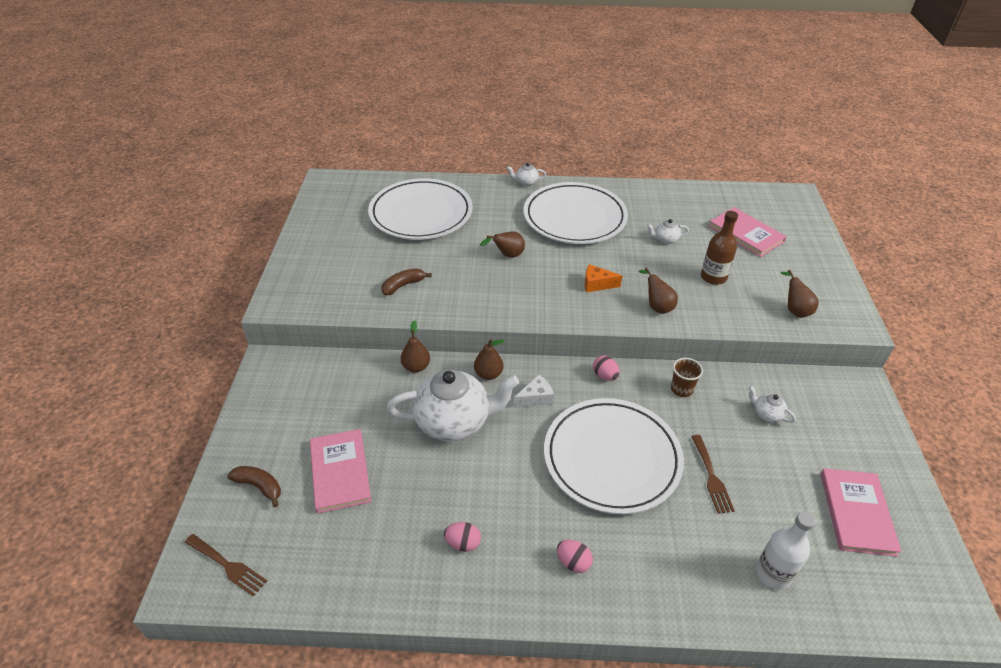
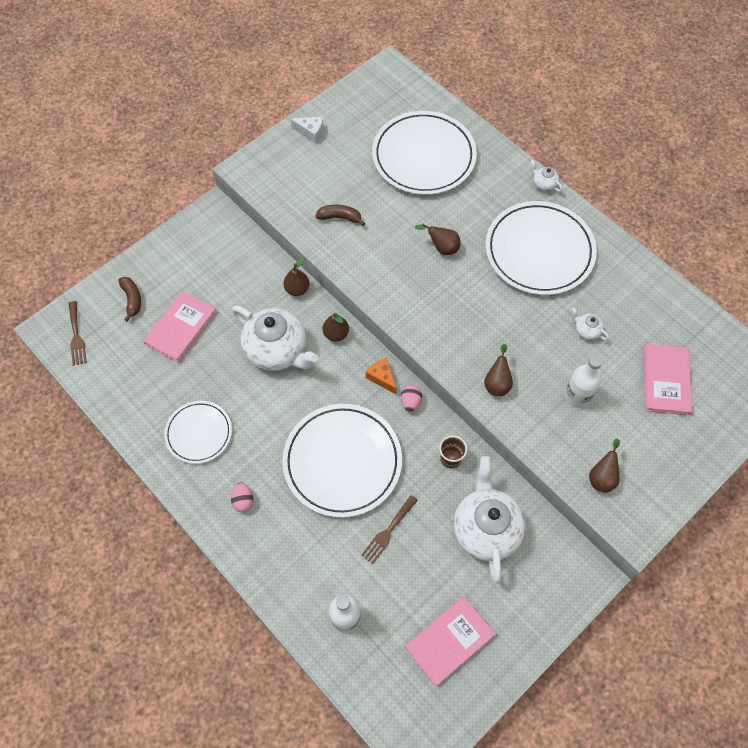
camera: 45 degrees right, 20 degrees up
(463, 543) = (199, 433): pink egg -> white plate
(535, 398) = (345, 378): white cheese -> white cheese (311, 132)
(597, 284) = (477, 327): orange cheese -> orange cheese (382, 378)
(713, 277) = (577, 396): brown bottle -> white bottle
(767, 414) = (485, 529): white teapot -> white teapot, size x2.41

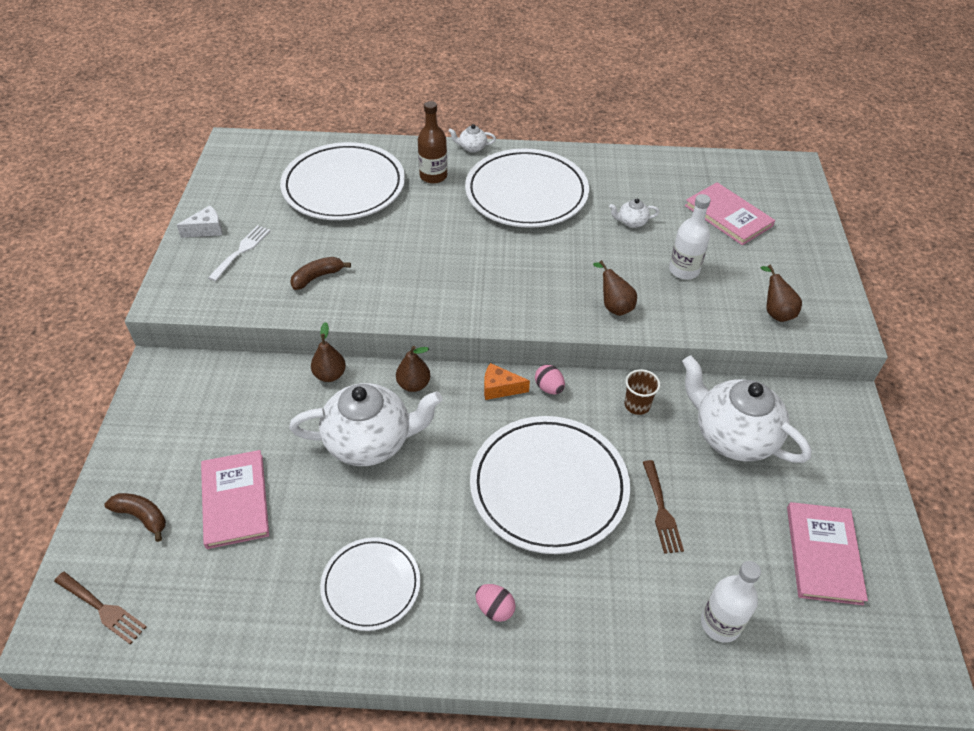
camera: 45 degrees left, 15 degrees down
(316, 164) = (242, 250): none -> white fork
(442, 248) = (442, 241): brown pear -> none
(490, 190) = (433, 176): none -> brown bottle

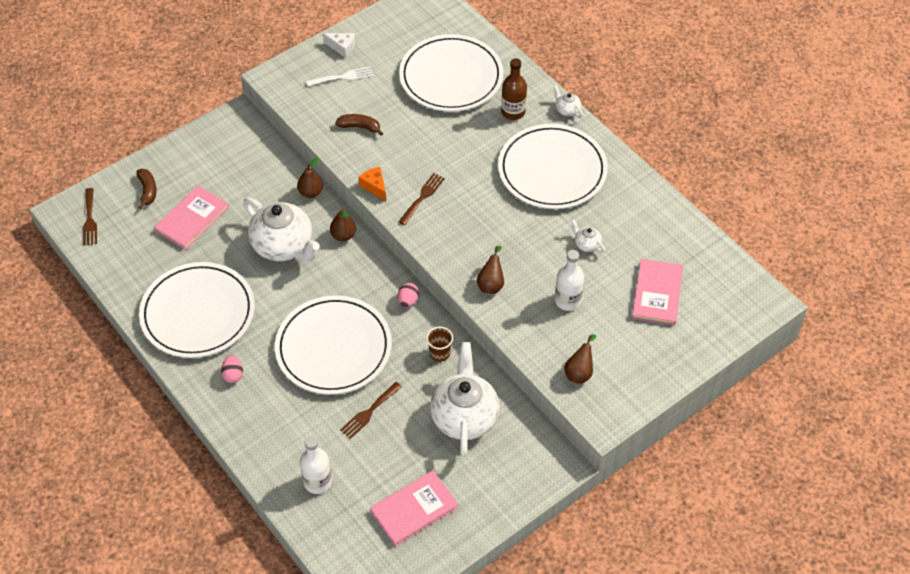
camera: 50 degrees right, 5 degrees up
(371, 585) = (198, 313): white plate -> white plate, size x1.75
(457, 287) = (422, 197): none -> brown fork
(500, 388) = (383, 277): orange cheese -> orange cheese (374, 186)

